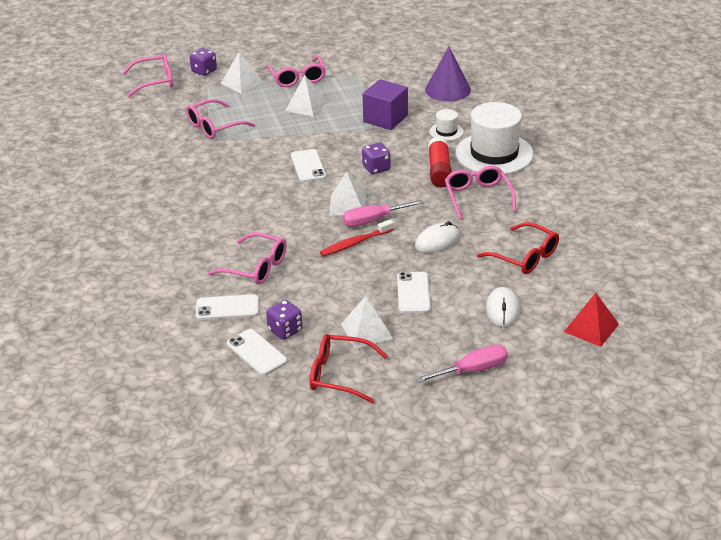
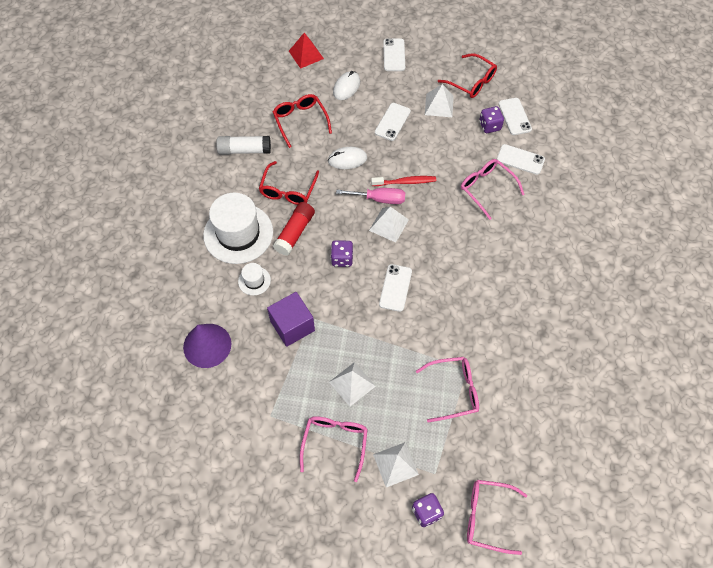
camera: 155 degrees left, 25 degrees up
(472, 370) = (394, 55): pink screwdriver -> white phone
(478, 197) = (288, 190): pink glasses -> red glasses
(559, 212) = (244, 150): none -> white glue stick

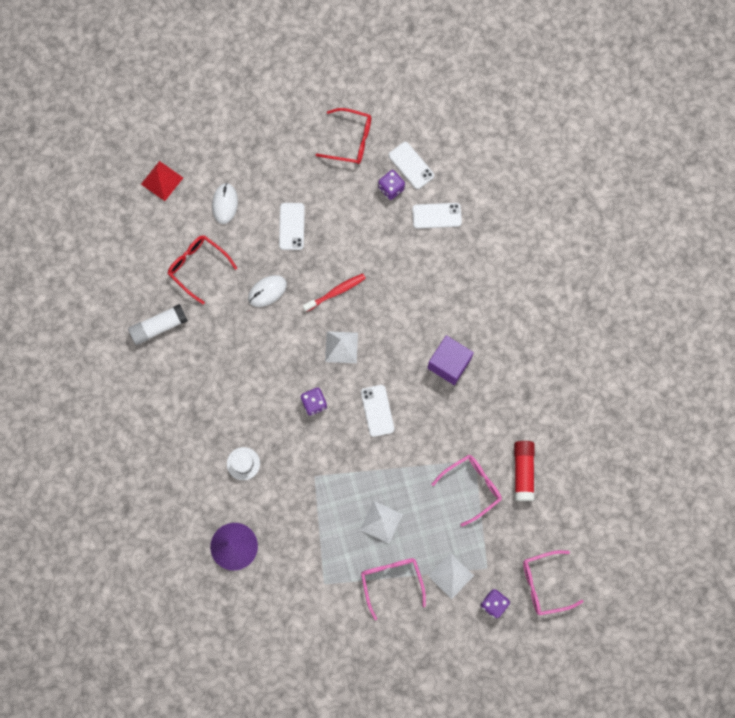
camera: 25 degrees left, 15 degrees up
(238, 233) = (202, 422): white hat -> none
(288, 190) = (226, 352): red glasses -> none
(292, 326) = (301, 492): purple cube -> purple cube (449, 363)
(295, 232) = (256, 396): red glue stick -> red glue stick (523, 471)
(379, 199) = (319, 323): pink screwdriver -> none
(394, 55) = (255, 140): white phone -> none
(439, 105) = (329, 185): white pyramid -> none
(486, 189) = (417, 264): pink glasses -> none

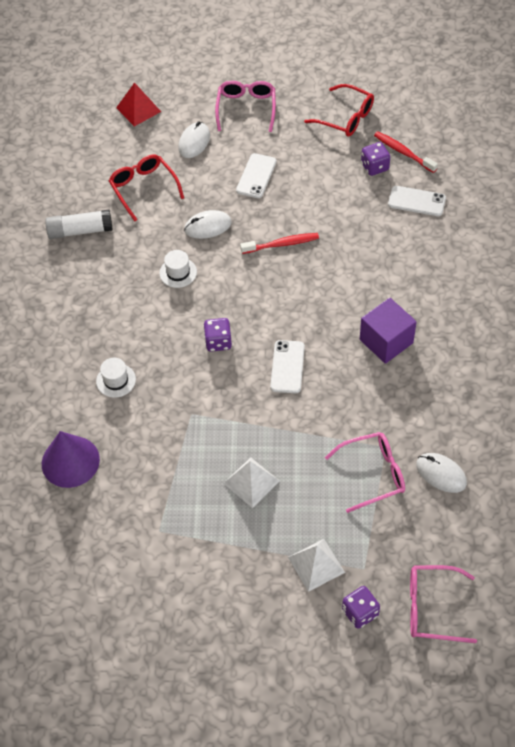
camera: 20 degrees right, 20 degrees down
(258, 345) = (178, 272): none -> white hat
(341, 347) = (269, 296): white pyramid -> none
(391, 581) = (241, 551): pink glasses -> pink glasses (246, 108)
(411, 165) = (403, 152): white phone -> red toothbrush
(523, 471) = (441, 474): red glue stick -> white mouse

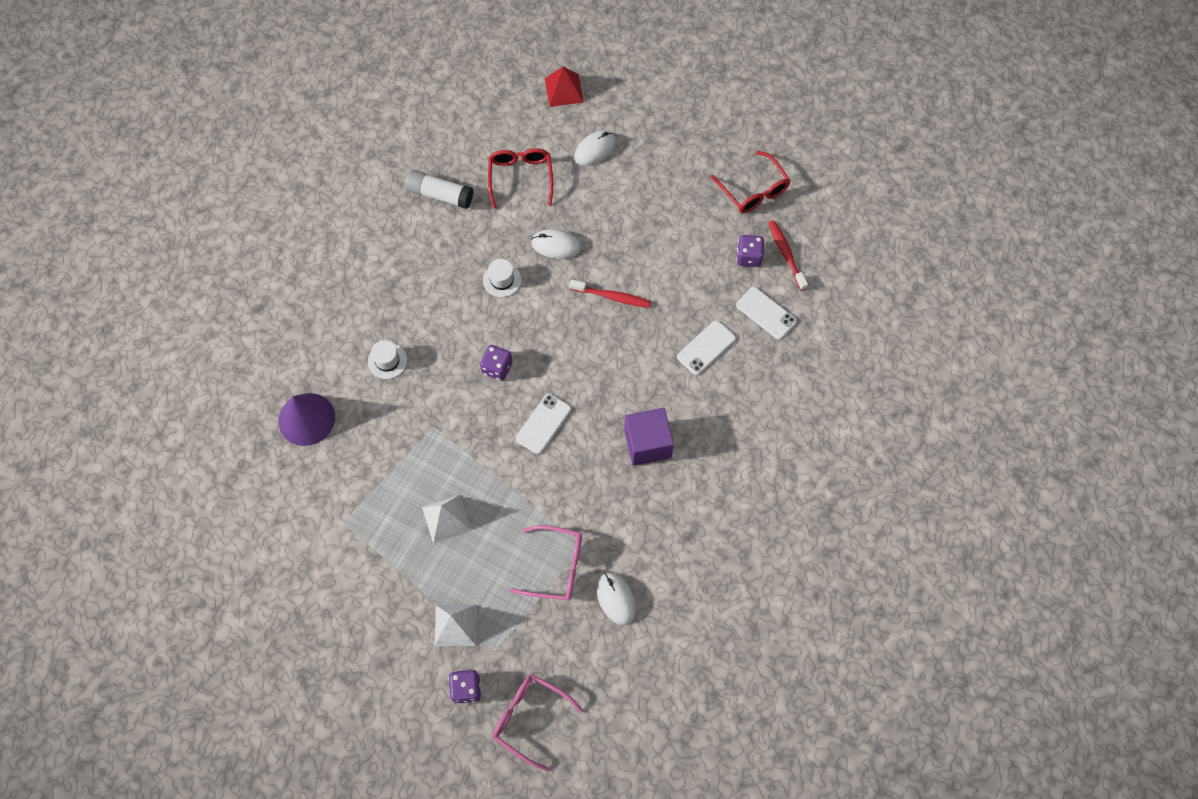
camera: 25 degrees right, 10 degrees up
(246, 108) = (664, 136): pink glasses -> none
(256, 176) = (631, 213): white phone -> white phone (706, 348)

